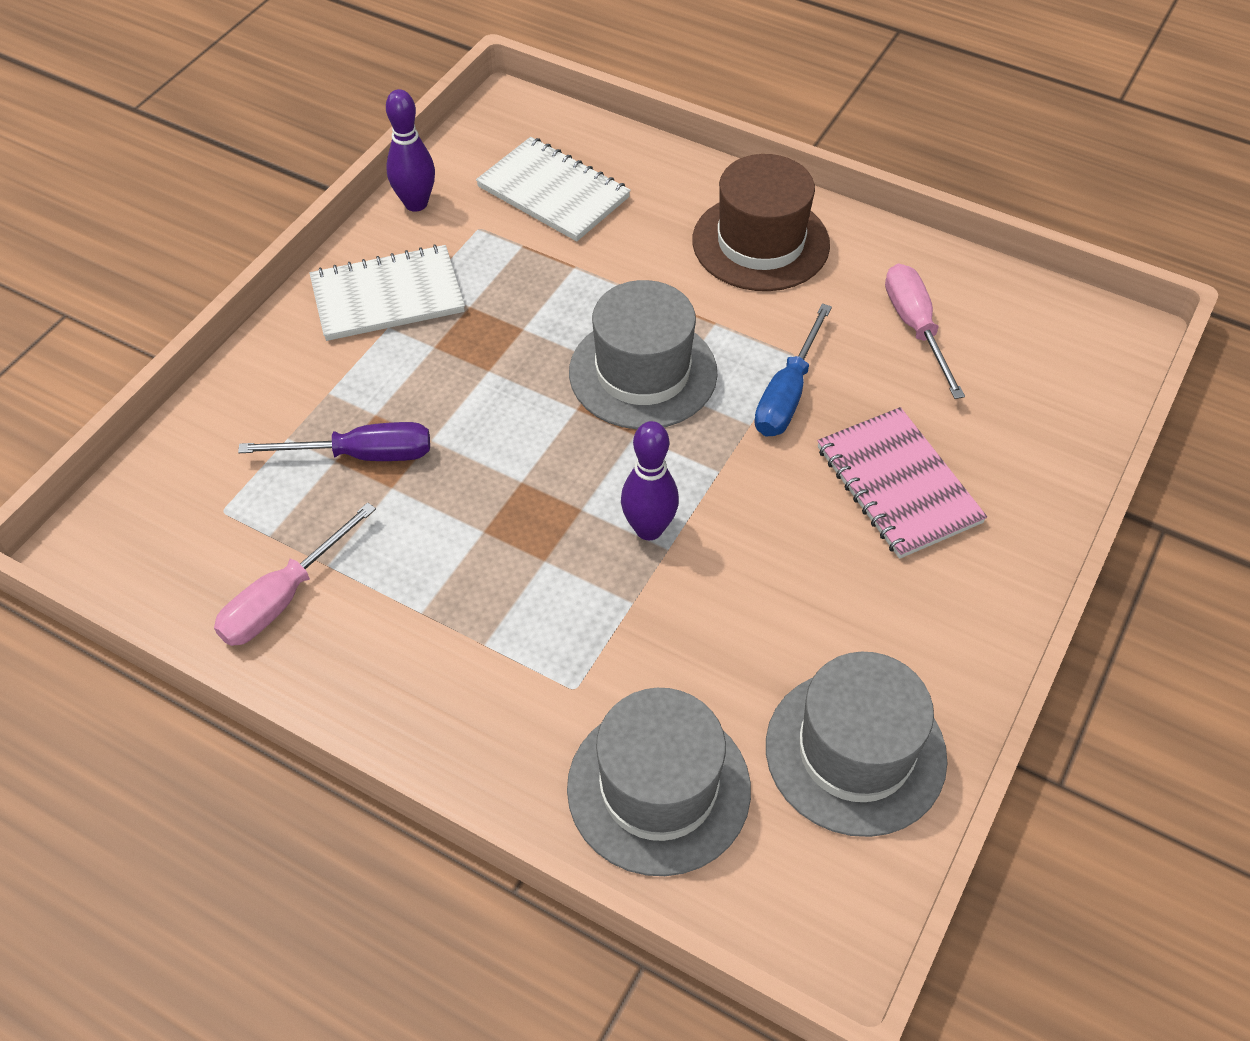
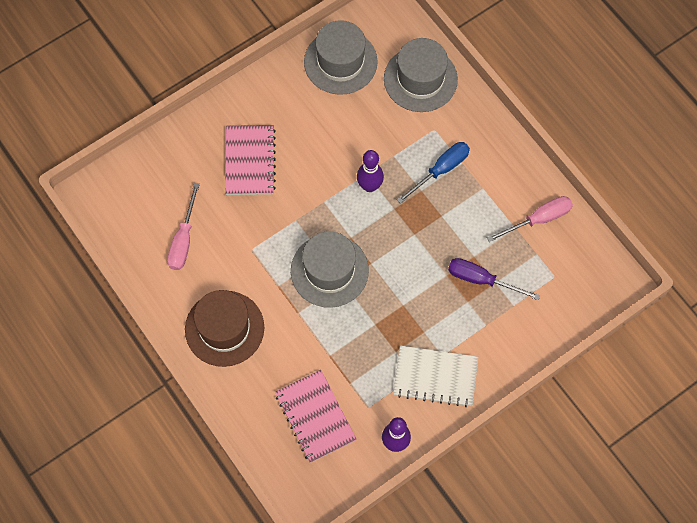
camera: 155 degrees left, 15 degrees up
(553, 192) = (315, 417): white notebook -> pink notebook
(787, 394) = (268, 228): blue screwdriver -> blue screwdriver (441, 170)

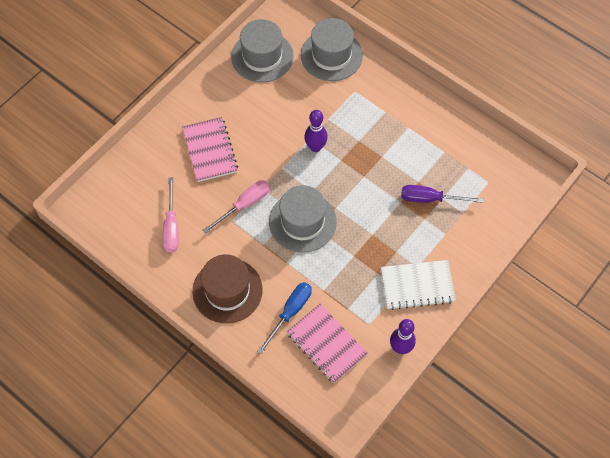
camera: 15 degrees left, 5 degrees down
(441, 170) = (370, 121): blue screwdriver -> blue screwdriver (290, 312)
(538, 219) = (461, 141): pink screwdriver -> pink screwdriver (244, 205)

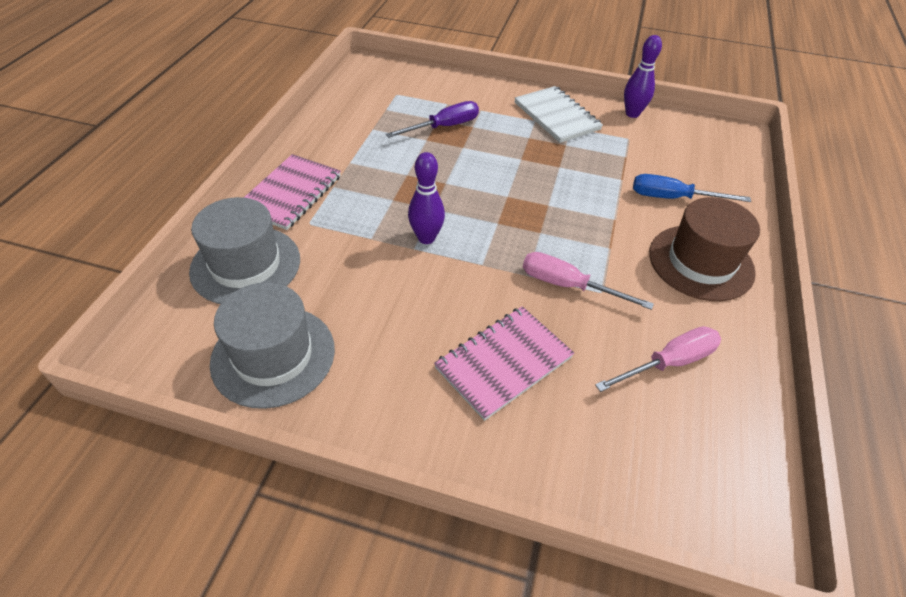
camera: 115 degrees left, 15 degrees down
(302, 222) = (549, 219): grey hat -> none
(326, 344) = (679, 161): pink notebook -> pink notebook (290, 193)
(430, 199) = (444, 127): purple screwdriver -> purple screwdriver turned 105 degrees counterclockwise

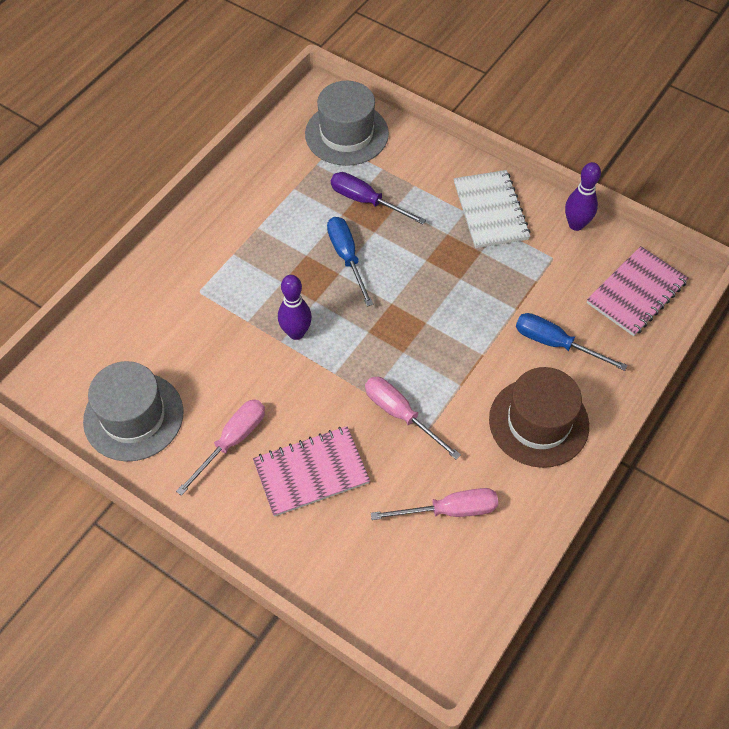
camera: 20 degrees right, 10 degrees up
(246, 265) = (134, 323): grey hat -> grey hat (346, 134)
(290, 193) = (192, 253): pink notebook -> pink notebook (636, 292)
(401, 353) = (232, 441): none -> pink screwdriver
(444, 127) = (366, 201): purple screwdriver -> purple screwdriver turned 135 degrees counterclockwise
(447, 169) = (347, 257): none -> blue screwdriver

